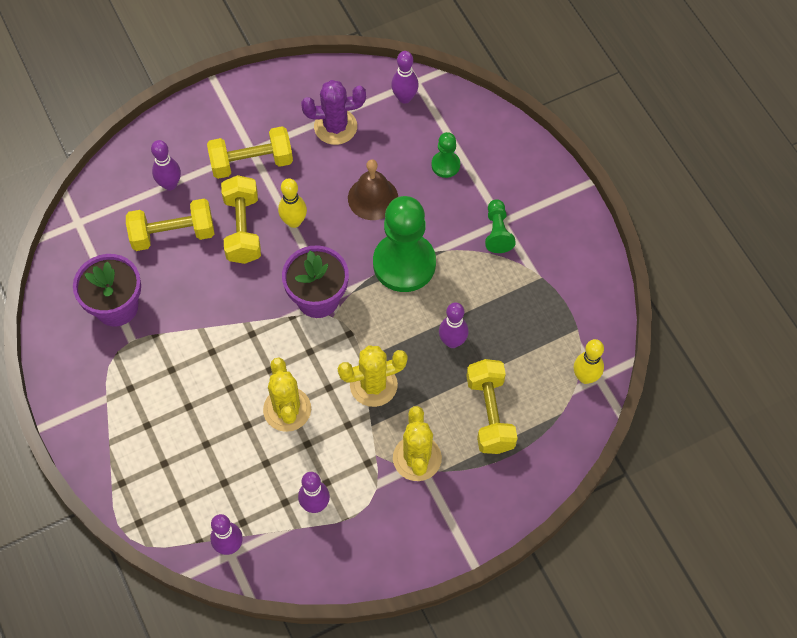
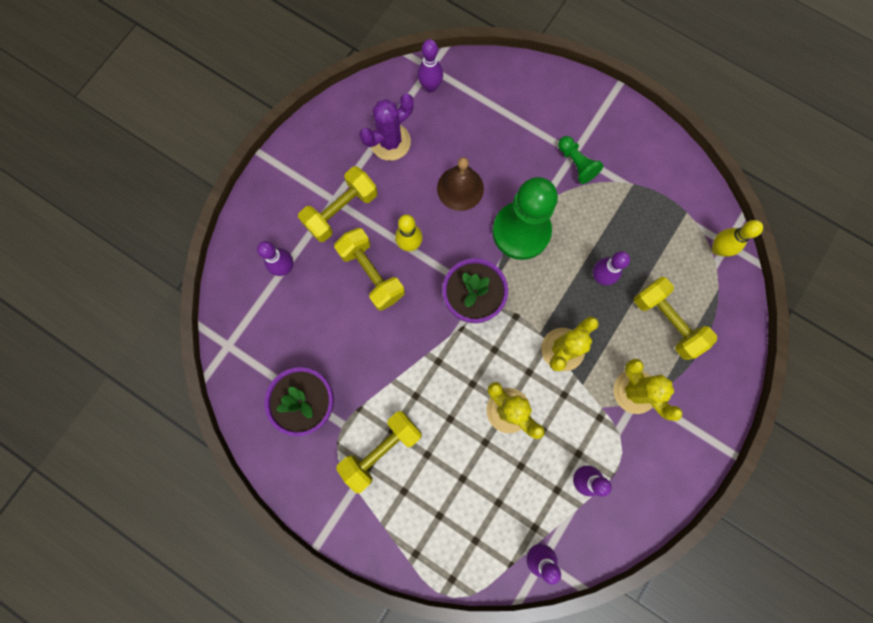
camera: 30 degrees left, 15 degrees up
(173, 234) = (316, 311): yellow dumbbell -> yellow dumbbell (382, 450)
(445, 165) = (500, 128): green pawn -> none

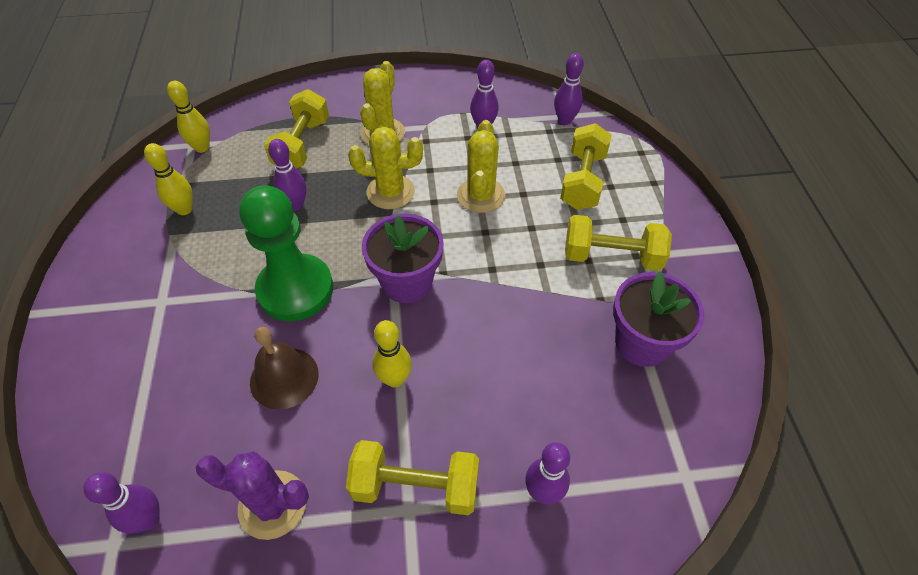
camera: 130 degrees left, 25 degrees down
(372, 273) = (462, 390): yellow dumbbell -> yellow dumbbell (582, 181)
(576, 164) = (175, 291): green pawn -> none
(652, 204) = (184, 209): none -> yellow bowling pin

